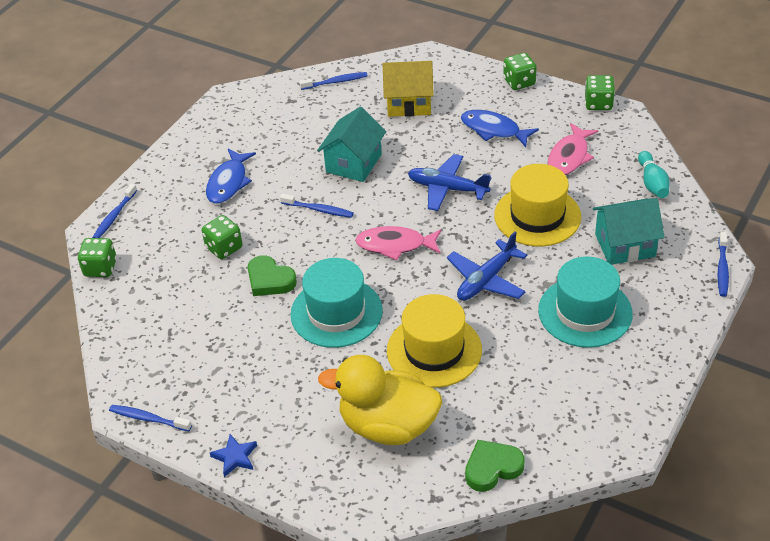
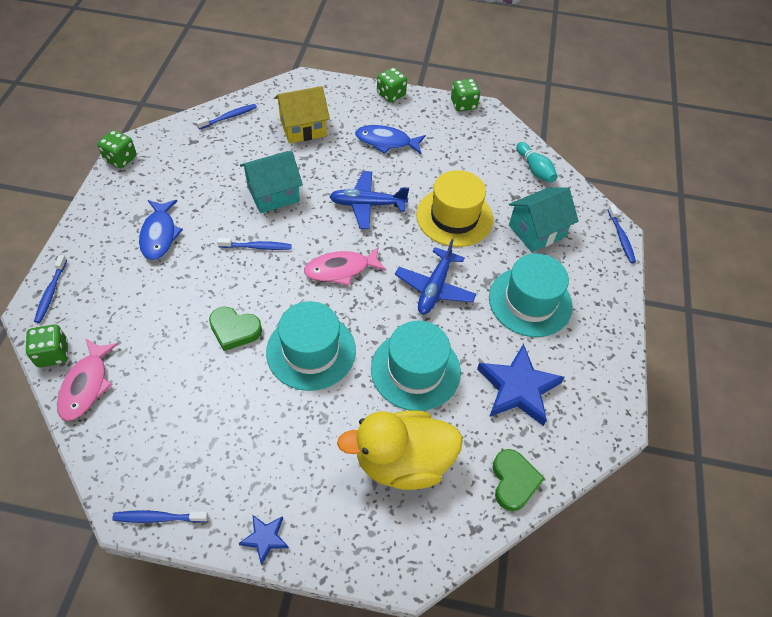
camera: 25 degrees left, 10 degrees up
(224, 248) = (177, 305): green dice -> green dice (121, 159)
(354, 163) = (273, 194): turquoise house -> turquoise house turned 60 degrees clockwise
(434, 350) = (415, 370): yellow hat -> turquoise hat
(492, 468) = (513, 481): green heart -> green heart turned 135 degrees clockwise
(534, 388) = (518, 388): none -> blue star
(569, 157) = (459, 156): pink fish -> pink fish (86, 385)

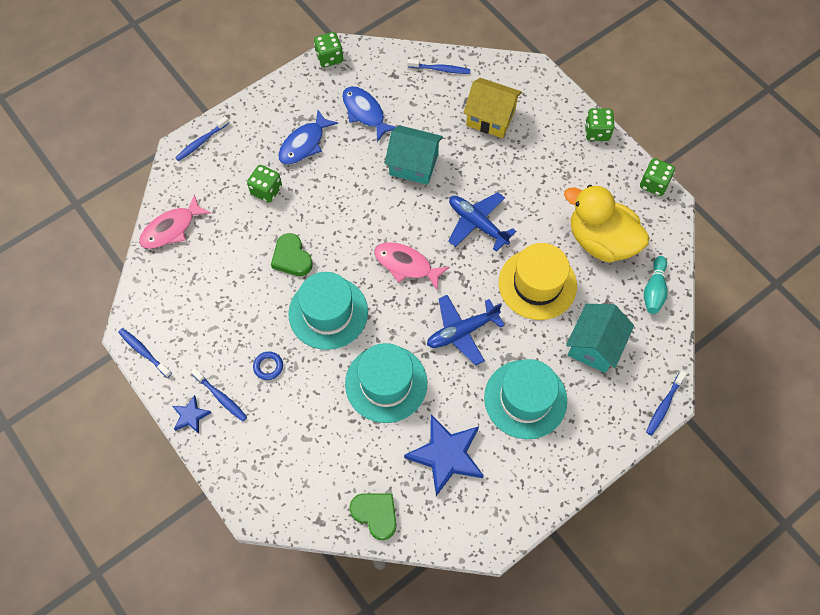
camera: 45 degrees right, 10 degrees up
(53, 354) = (169, 190): green dice -> green dice (266, 190)
(257, 247) = (362, 202): blue toothbrush -> blue toothbrush (221, 397)
(299, 435) = (268, 366): none -> blue ring
(386, 142) = (547, 176): blue fish -> blue fish (365, 112)
(402, 462) = (316, 439): yellow duck -> yellow duck (601, 241)
(513, 481) = (375, 514): green heart -> green heart turned 90 degrees counterclockwise
(536, 231) = (594, 346): turquoise house -> turquoise house turned 75 degrees counterclockwise

